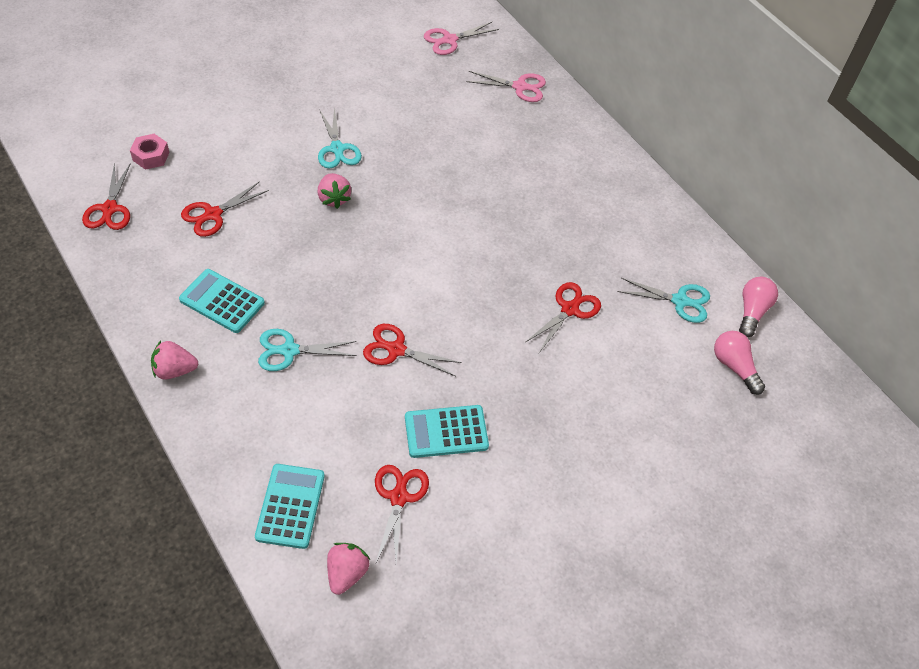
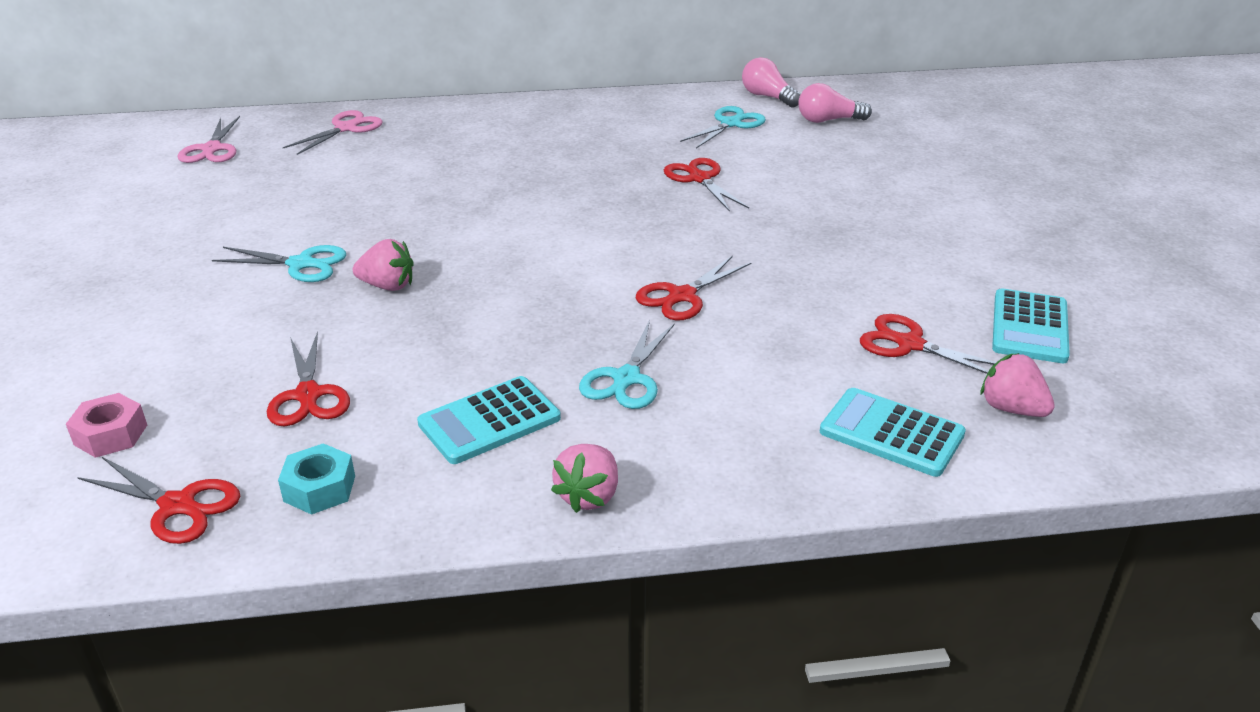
camera: 60 degrees left, 20 degrees down
(140, 255) = (319, 488): none -> turquoise nut
(446, 432) = (827, 290): turquoise calculator -> turquoise calculator (1029, 327)

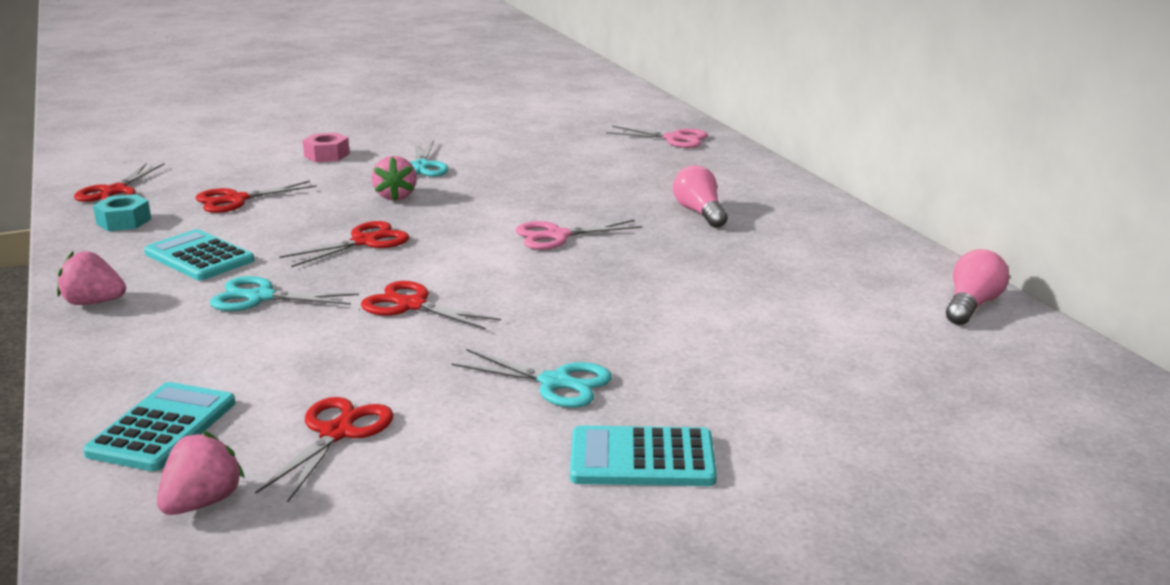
camera: 75 degrees right, 10 degrees down
(111, 435) = (193, 163): pink nut -> pink nut (327, 155)
(212, 149) = (598, 110): pink scissors -> pink scissors (557, 236)
(700, 179) = (683, 288): red scissors -> red scissors (364, 242)
(730, 124) = (856, 291): turquoise scissors -> turquoise scissors (555, 382)
(828, 120) = (936, 351): pink light bulb -> pink light bulb (700, 213)
(1029, 327) = (391, 519): turquoise calculator -> turquoise calculator (642, 459)

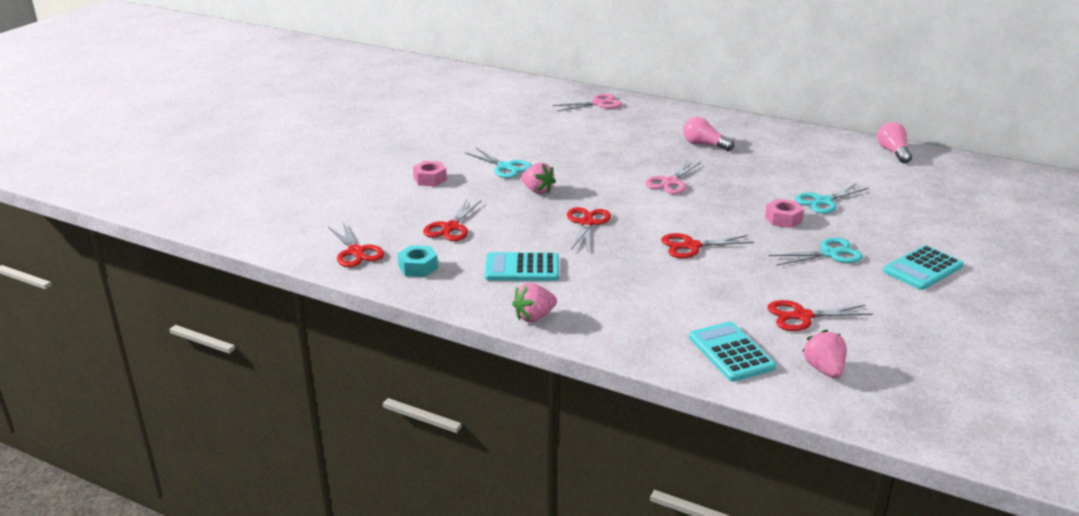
camera: 40 degrees left, 5 degrees up
(261, 297) = (612, 274): turquoise scissors -> turquoise scissors (823, 201)
(336, 433) = (802, 316): red scissors -> red scissors turned 75 degrees counterclockwise
(596, 322) = (783, 219): none -> pink nut

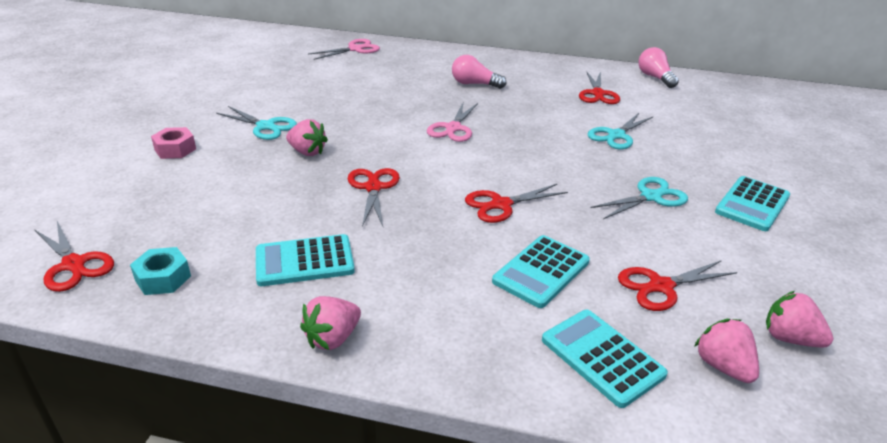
camera: 15 degrees left, 5 degrees up
(451, 227) = (205, 212): red scissors -> red scissors (598, 94)
(706, 295) = (541, 271): none -> turquoise calculator
(783, 219) = (585, 160): pink nut -> none
(891, 360) = (789, 338): none -> pink strawberry

